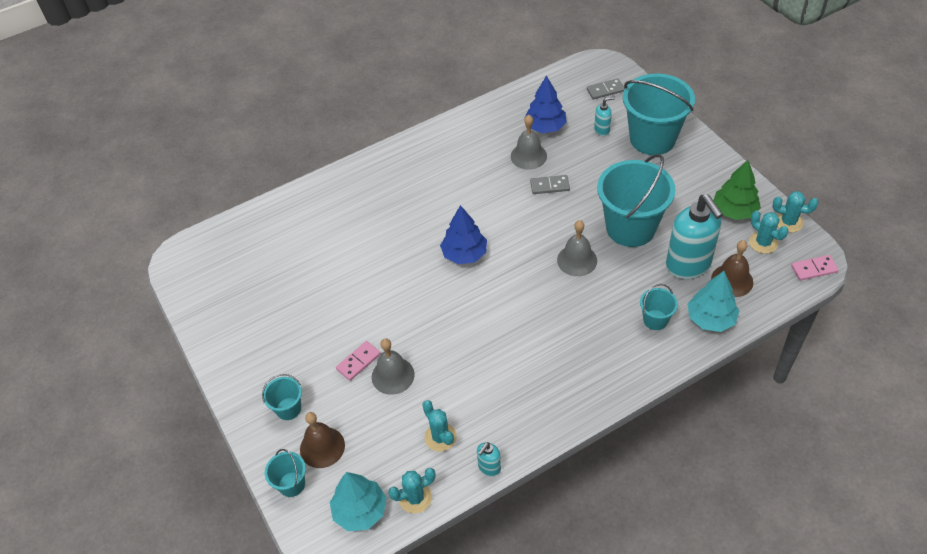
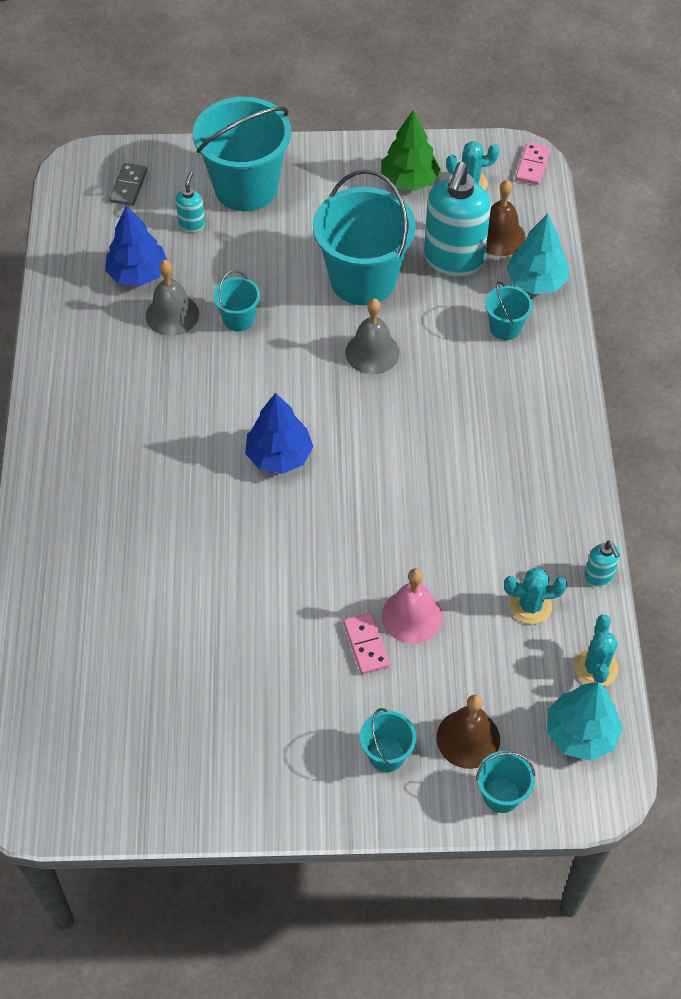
camera: 65 degrees left, 5 degrees up
(393, 375) = (412, 616): grey bell -> pink bell
(549, 186) = (238, 319): grey domino -> turquoise bucket
(688, 265) = (453, 260): turquoise soap dispenser -> turquoise soap dispenser turned 105 degrees clockwise
(788, 222) = (458, 148): turquoise cactus -> none

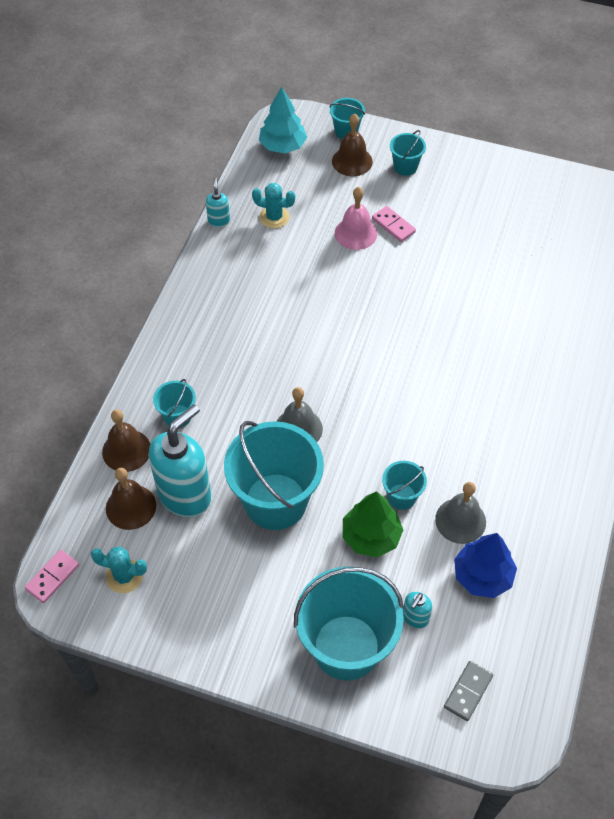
camera: 160 degrees left, 0 degrees up
(279, 456) = (408, 366): blue tree -> none
(366, 644) = (393, 225): pink domino -> pink domino turned 45 degrees counterclockwise
(409, 181) = (180, 600): green tree -> green tree (371, 536)
(536, 282) = (126, 450): turquoise tree -> brown bell
(596, 668) = (253, 174): turquoise cactus -> none

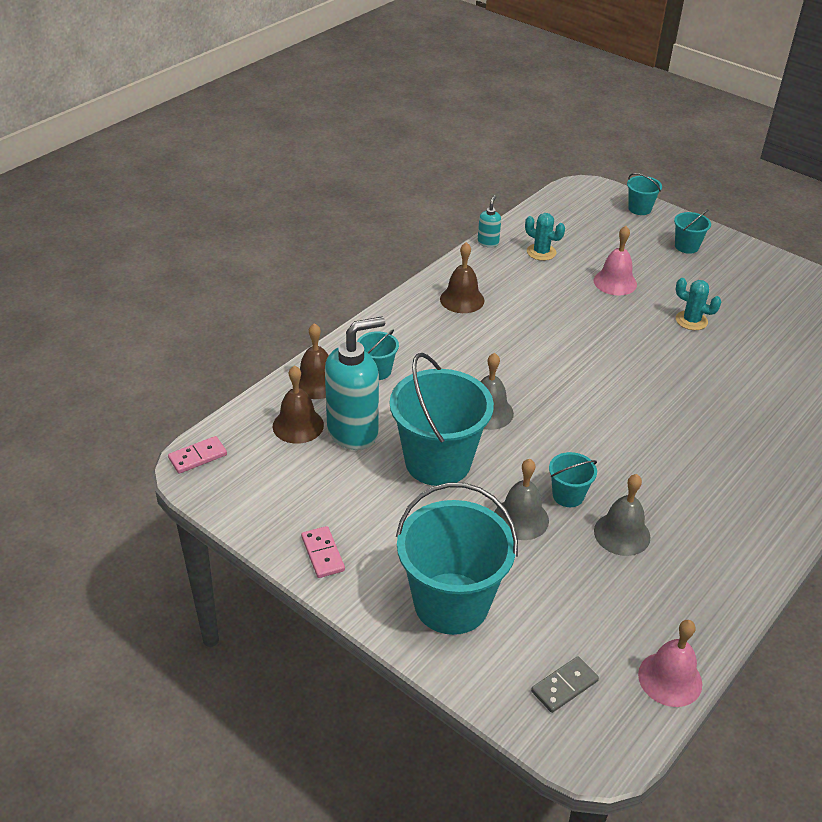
camera: 20 degrees right, 15 degrees down
(124, 576) = (263, 476): turquoise cactus -> turquoise cactus (691, 321)
(283, 146) = (574, 205): turquoise tree -> none
(352, 161) = (635, 231): brown bell -> brown bell (462, 299)
(371, 536) = (521, 518): green tree -> grey bell
(393, 225) = (655, 285): pink domino -> pink domino (322, 554)
(415, 618) = (535, 602): turquoise soap dispenser -> none
(482, 576) = (625, 588): blue tree -> none
(547, 651) = (670, 679): none -> pink bell

